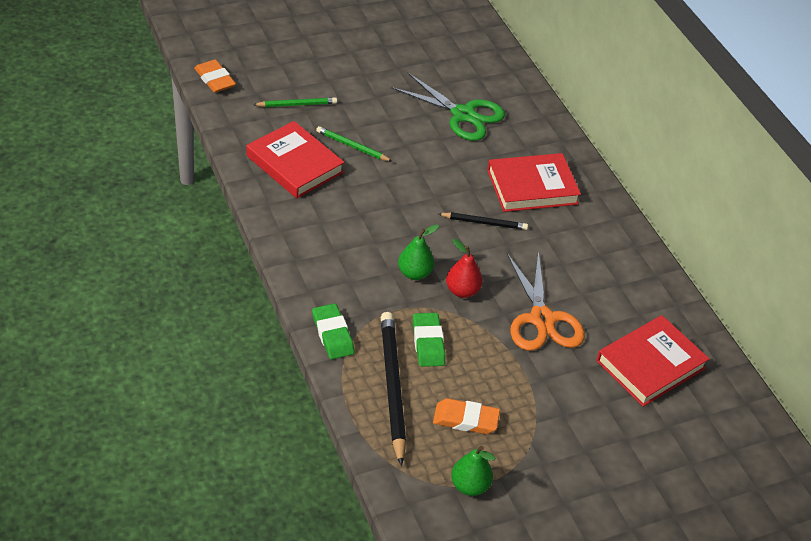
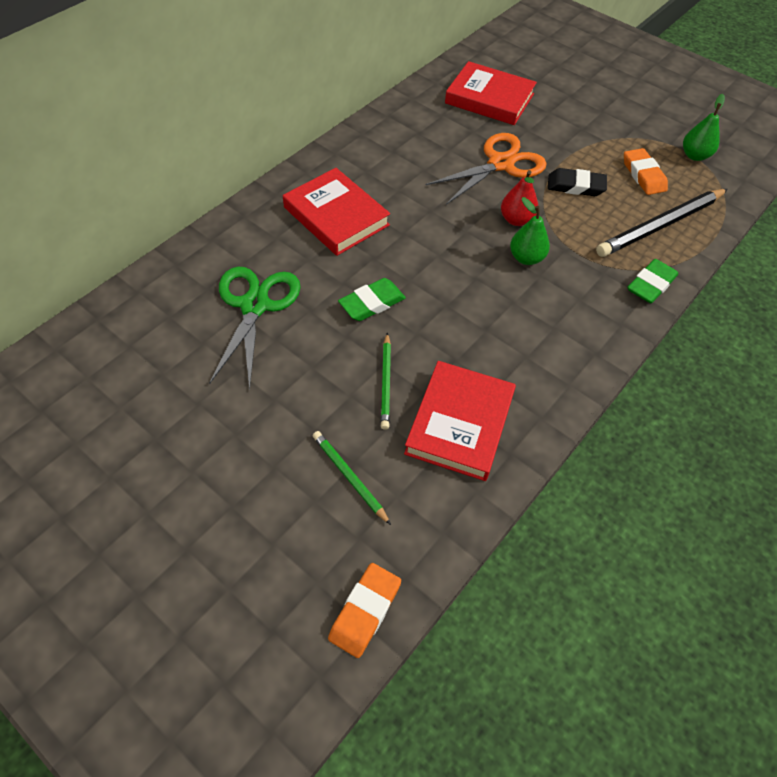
camera: 115 degrees left, 10 degrees up
(428, 343) = (594, 221): green eraser -> green eraser (372, 303)
(480, 356) = (575, 186): none -> black eraser
(484, 223) = (416, 233): black pencil -> none

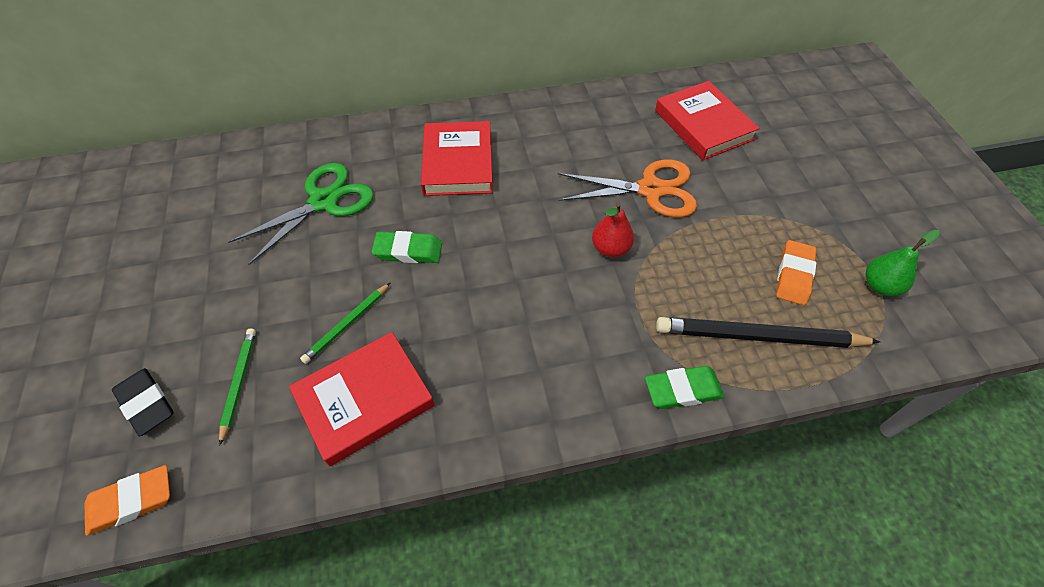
camera: 40 degrees right, 0 degrees up
(526, 258) = (582, 289): green pear -> none
(575, 186) = (705, 248): black eraser -> black eraser (146, 404)

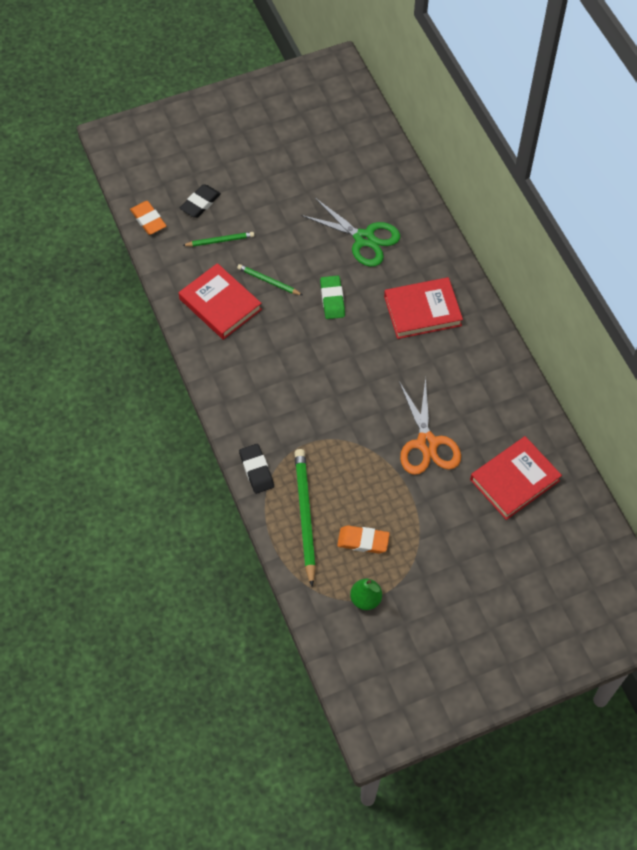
camera: 80 degrees right, 5 degrees up
(610, 249) = (361, 421): red pear -> none
(682, 390) = (256, 470): green eraser -> black eraser
(759, 337) = (305, 516): black pencil -> green pencil

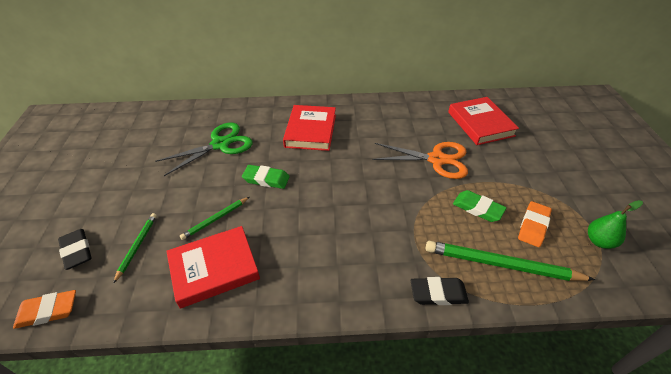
camera: 70 degrees left, 15 degrees down
(367, 490) = (478, 208): none -> green eraser

